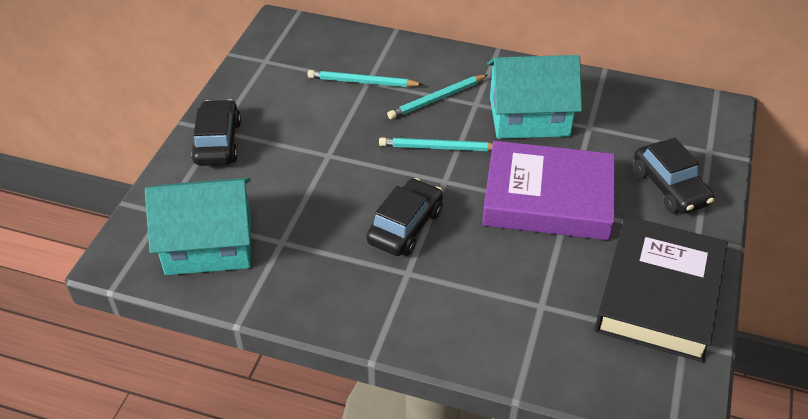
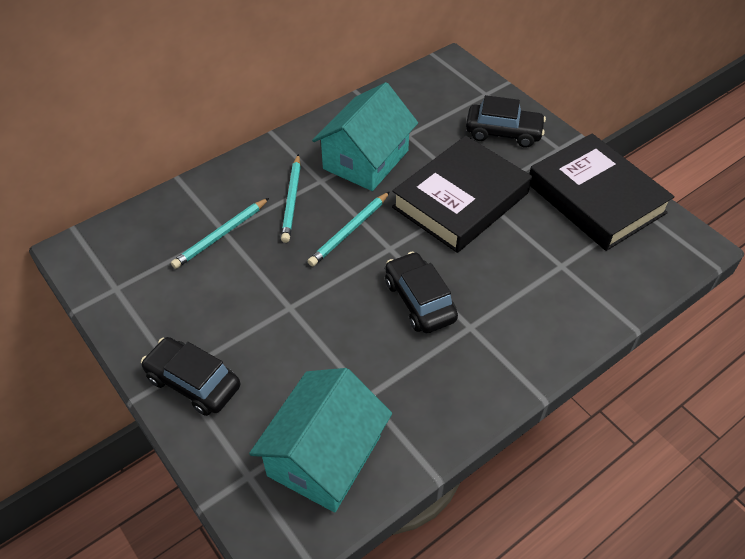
camera: 55 degrees left, 5 degrees up
(548, 198) = (460, 200): purple book -> black book

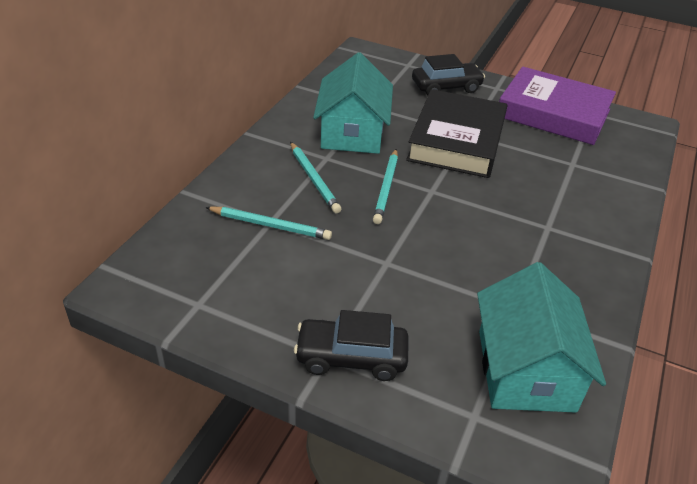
camera: 30 degrees left, 10 degrees down
(221, 235) = (270, 225): turquoise pencil -> turquoise pencil turned 90 degrees counterclockwise
(419, 300) = (492, 221): black car -> none
(595, 198) = (553, 113): black book -> purple book

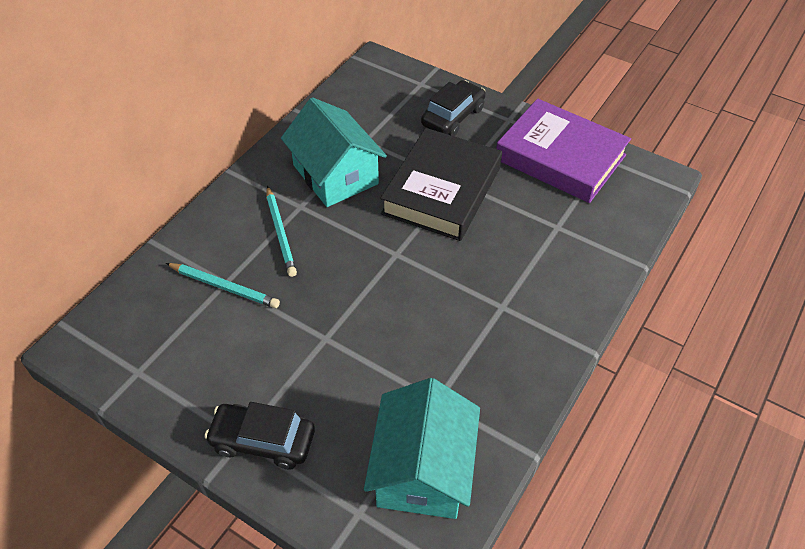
camera: 10 degrees right, 10 degrees up
(352, 132) = (335, 174): turquoise house -> turquoise house turned 45 degrees counterclockwise
(386, 188) = (350, 248): turquoise pencil -> none
(446, 87) = (453, 117): black car -> black car turned 45 degrees counterclockwise

